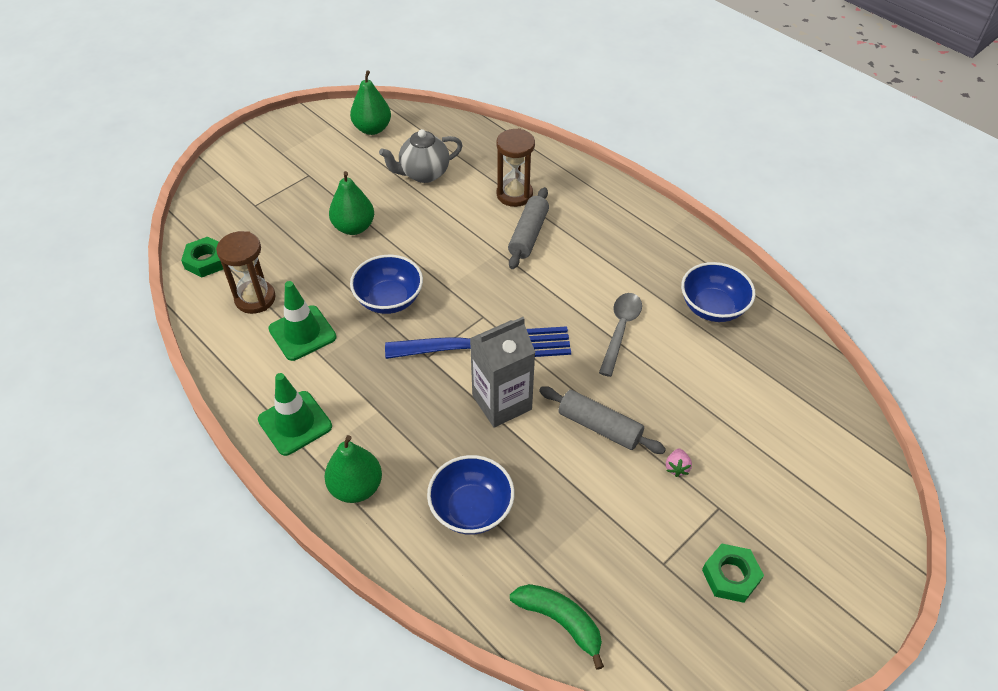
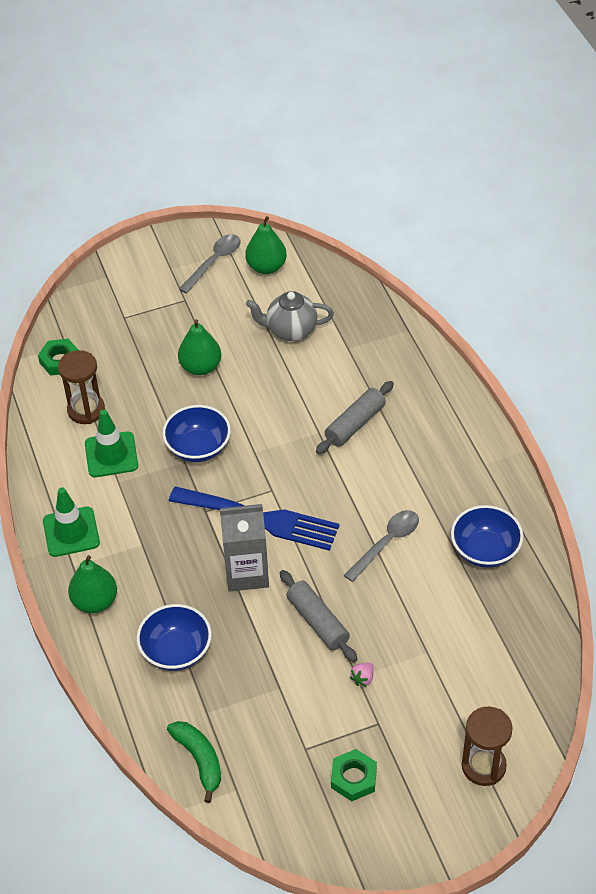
camera: 25 degrees right, 0 degrees up
(321, 137) = (214, 262): none -> grey spoon
(514, 194) = (365, 378): brown hourglass -> brown hourglass (483, 766)

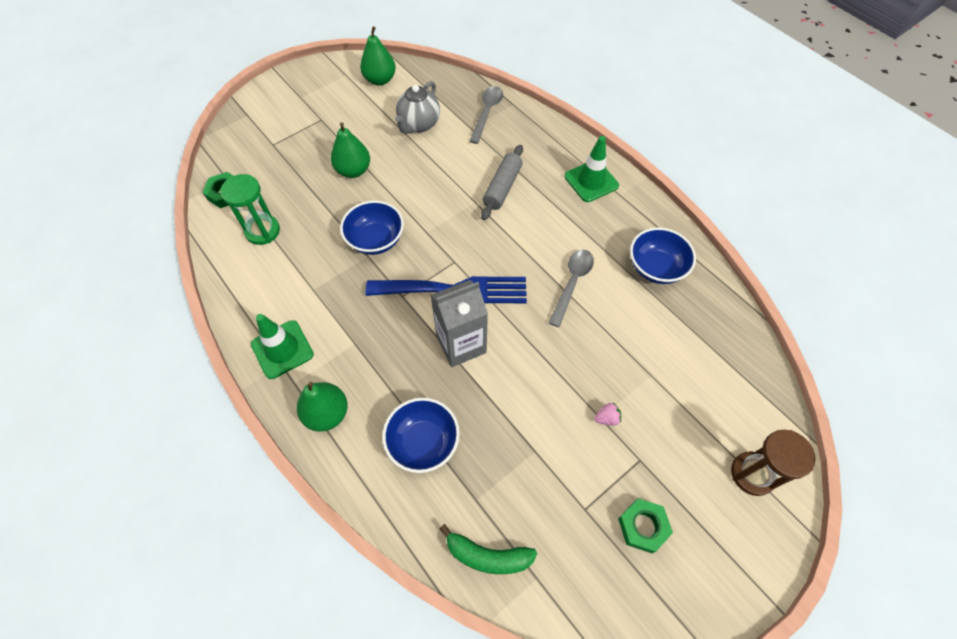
camera: 20 degrees left, 10 degrees up
(86, 410) = (262, 231): brown hourglass -> green hourglass
(111, 455) = (298, 266): green traffic cone -> green traffic cone (591, 181)
(199, 760) = (488, 556): green banana -> green banana turned 150 degrees clockwise
(214, 262) = (335, 85): grey spoon -> grey spoon (487, 113)
(290, 330) = (419, 124): grey teapot -> grey teapot turned 45 degrees counterclockwise
(318, 622) = (543, 374): grey rolling pin -> none
(363, 678) = (607, 418): pink strawberry -> pink strawberry turned 120 degrees counterclockwise

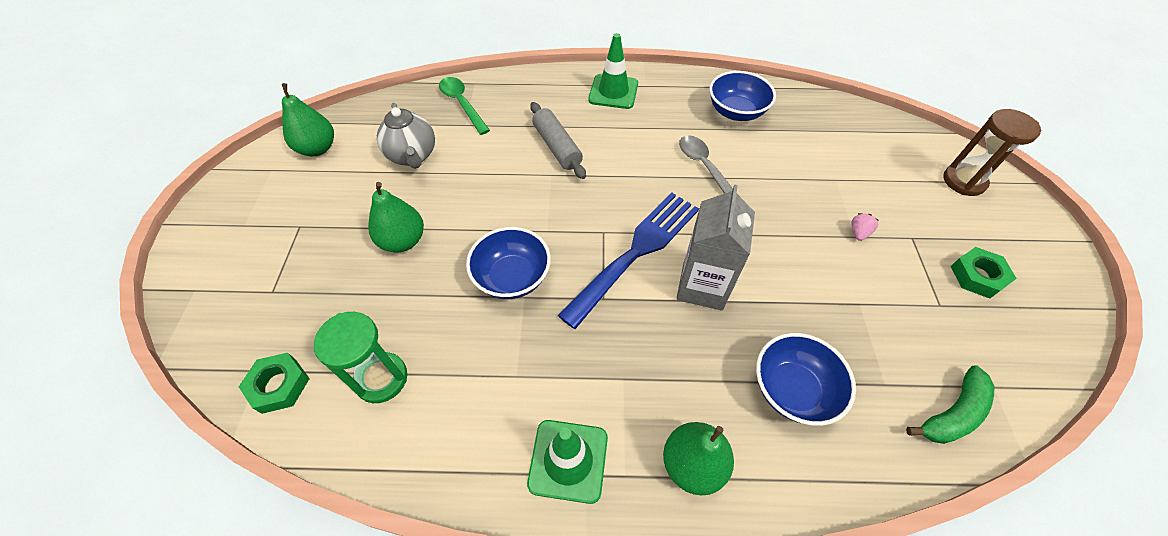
camera: 50 degrees left, 5 degrees down
(487, 113) = (462, 104): grey spoon -> green spoon

